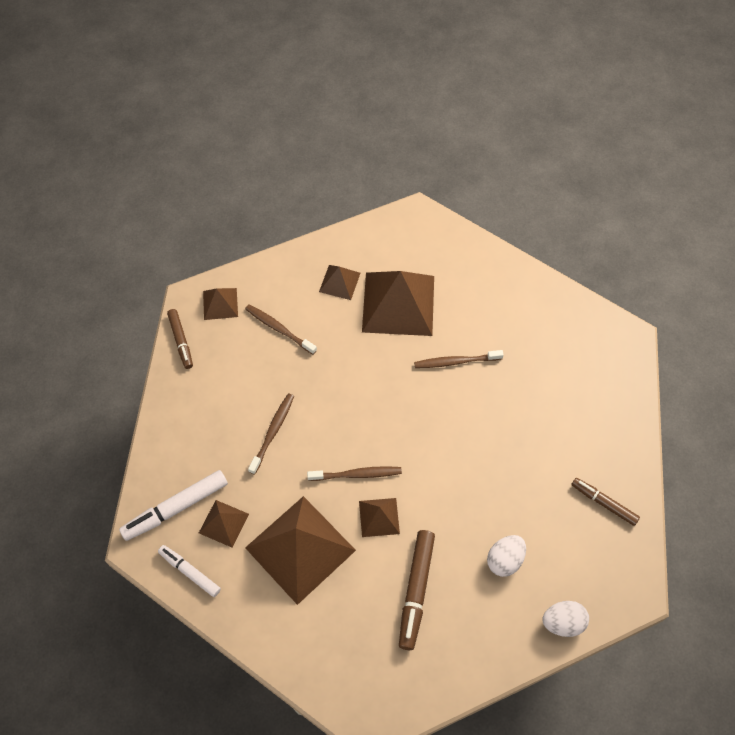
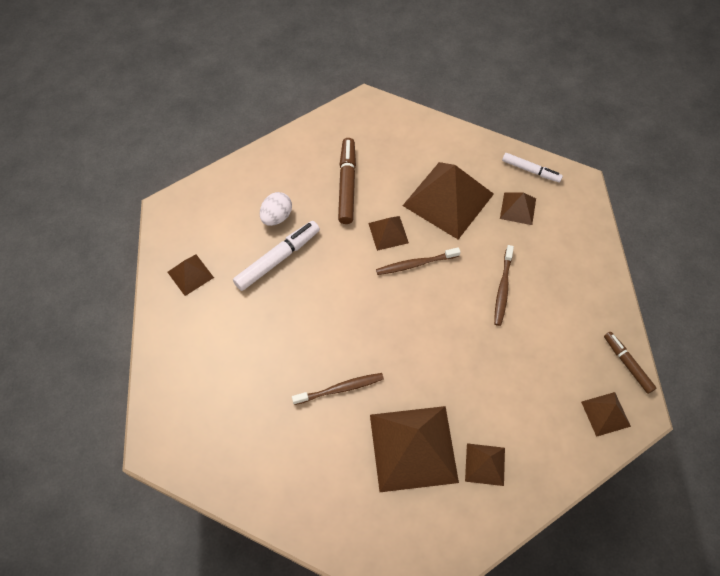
camera: 170 degrees right, 0 degrees up
(175, 508) = (562, 213): white marker -> white marker (278, 259)
(279, 329) = (532, 395): brown toothbrush -> none
(563, 622) = (227, 180): white egg -> none
(604, 503) = (190, 274): brown marker -> brown pyramid

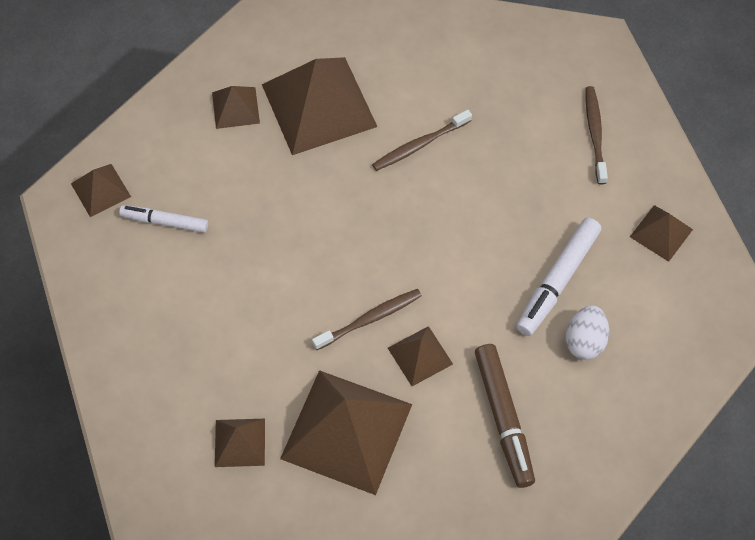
camera: 165 degrees right, 0 degrees up
(502, 289) = (245, 313): brown toothbrush -> brown toothbrush (595, 134)
(531, 170) = (228, 515): white marker -> white marker (165, 222)
(627, 364) = (74, 254): brown marker -> none

